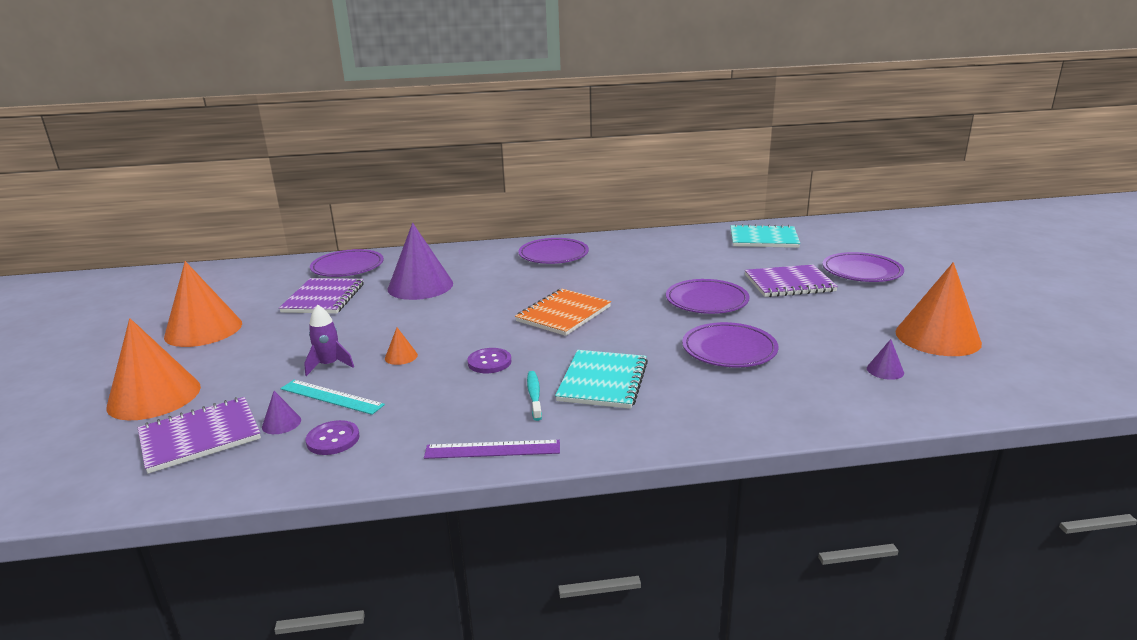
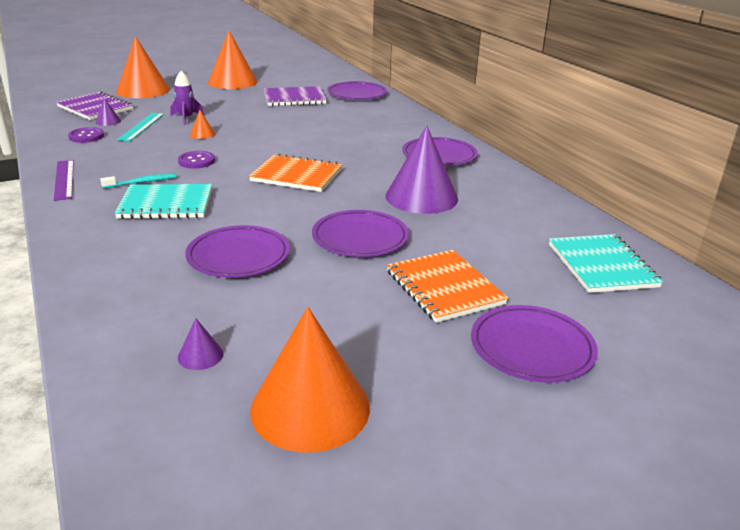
camera: 70 degrees right, 5 degrees up
(420, 286) = (332, 120): purple cone -> purple cone (421, 197)
(789, 283) = (444, 288): purple notebook -> orange notebook

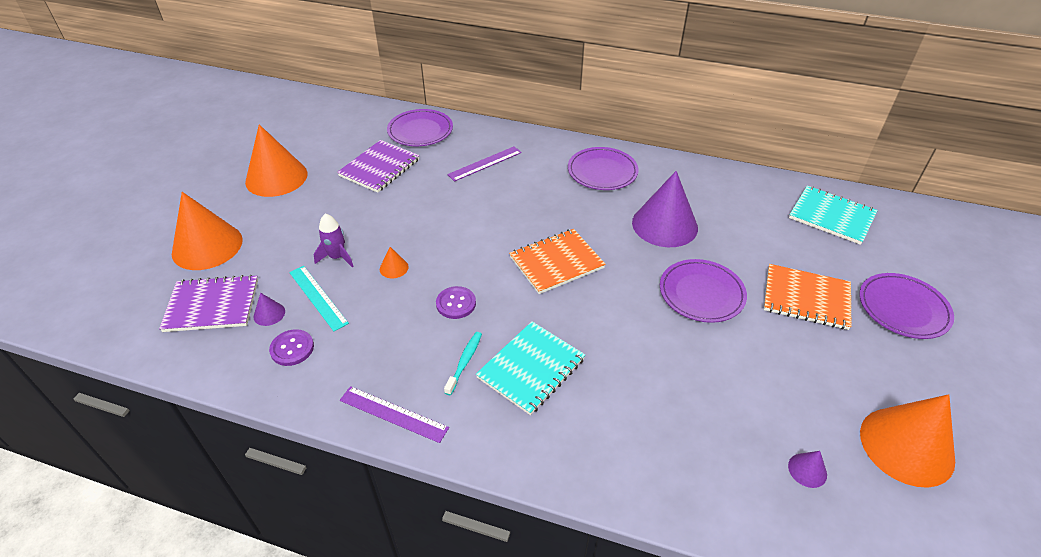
camera: 45 degrees left, 15 degrees up
(238, 256) = (673, 373): purple plate -> none
(363, 120) = (485, 163): none -> purple ruler

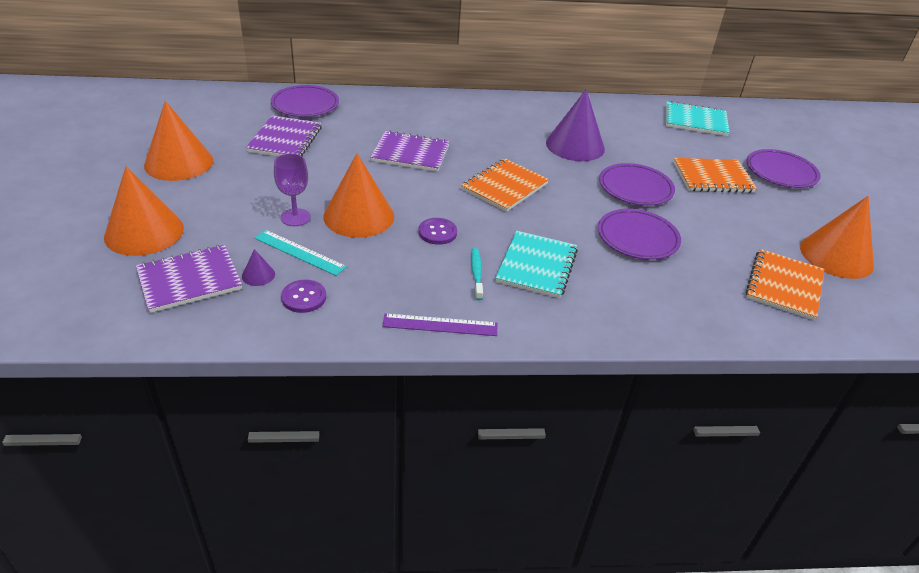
camera: 25 degrees left, 5 degrees down
(337, 257) = (295, 217): purple rocket -> purple goblet
(394, 268) = (359, 216): orange cone -> orange cone, size x2.42
(485, 163) = (387, 122): purple ruler -> none
(485, 204) = (410, 153): none -> purple notebook
(602, 172) = (497, 115): purple plate -> purple plate (637, 238)
(807, 470) = (784, 286): purple cone -> orange notebook

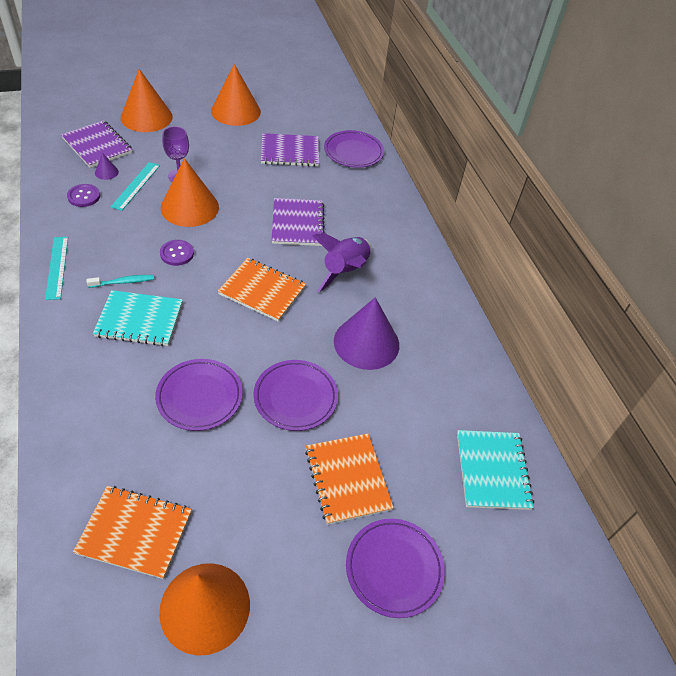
camera: 75 degrees right, 10 degrees up
(440, 325) = (57, 267): purple ruler -> turquoise ruler
(486, 140) = (345, 271): none -> purple rocket

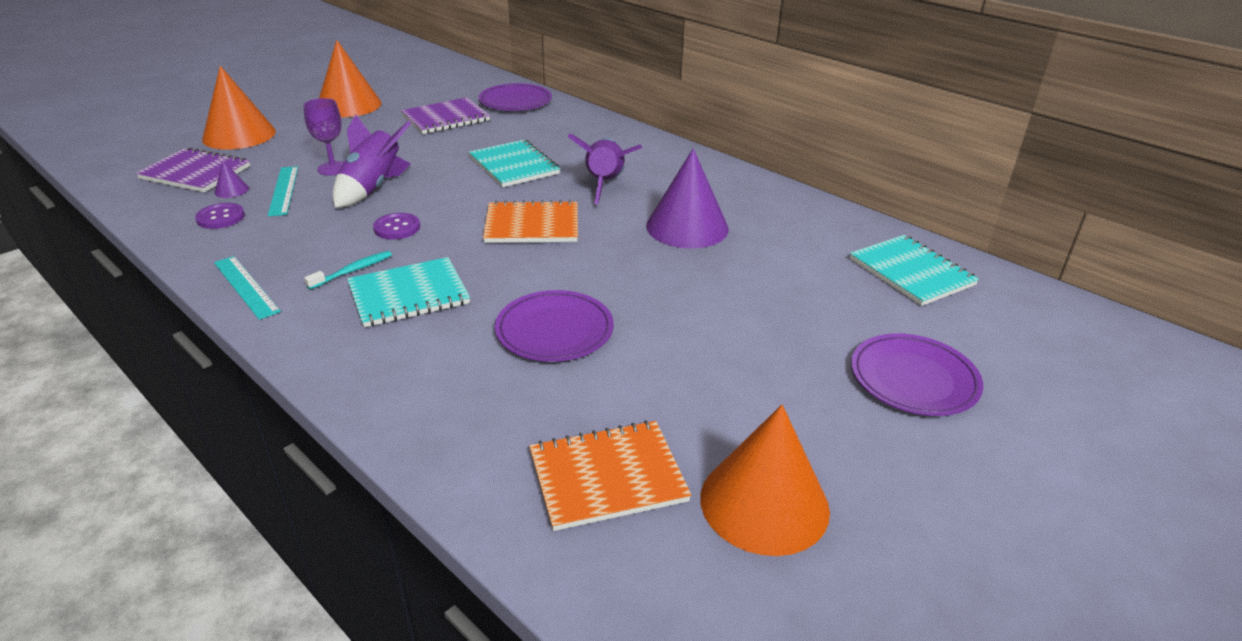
camera: 25 degrees left, 15 degrees down
(189, 207) = (372, 188): orange cone -> purple rocket
(295, 397) = (662, 292): purple plate -> none
(298, 223) = (514, 166): purple notebook -> turquoise notebook
(347, 479) = (788, 332): orange notebook -> none

